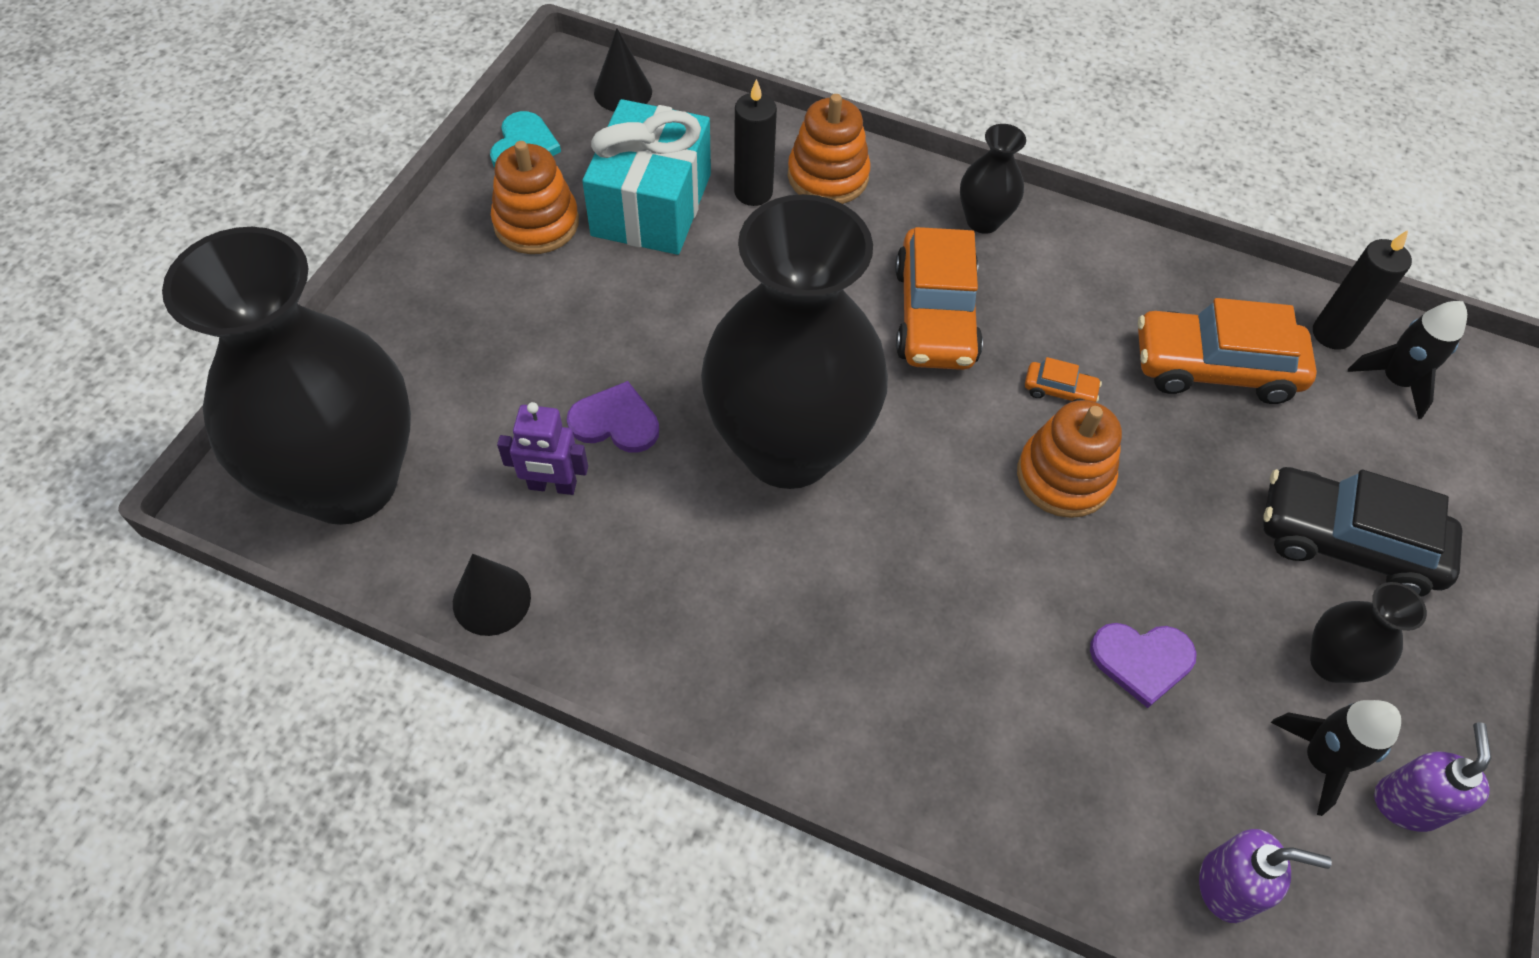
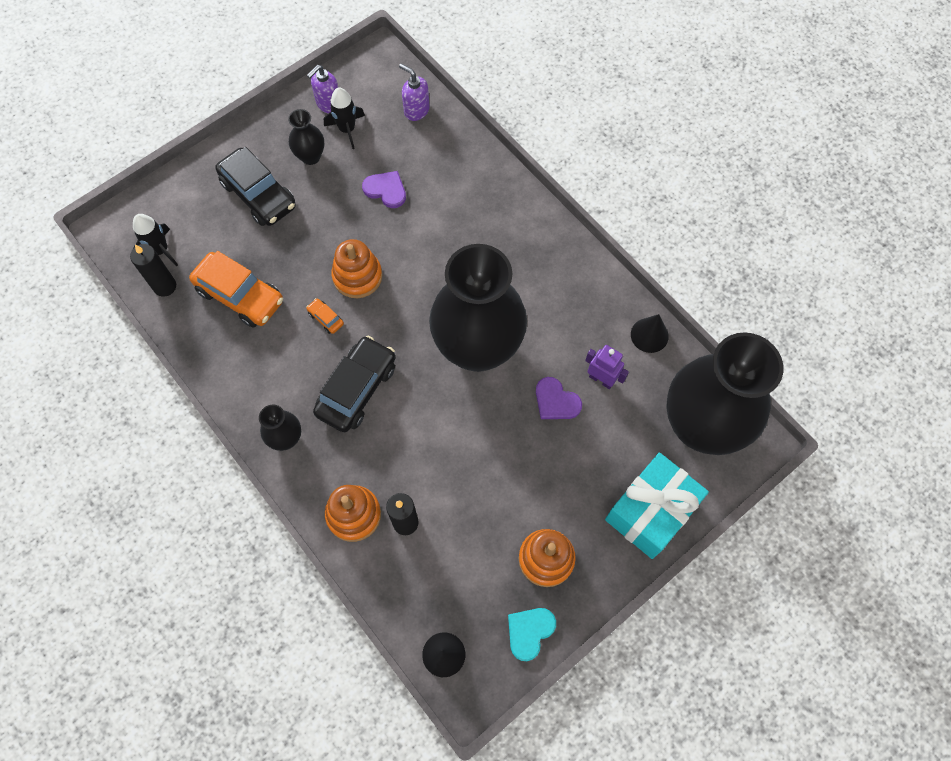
camera: 150 degrees left, 10 degrees up
(652, 205) = (471, 541): turquoise gift -> turquoise gift (651, 511)
(935, 315) = (357, 389): orange car -> black car

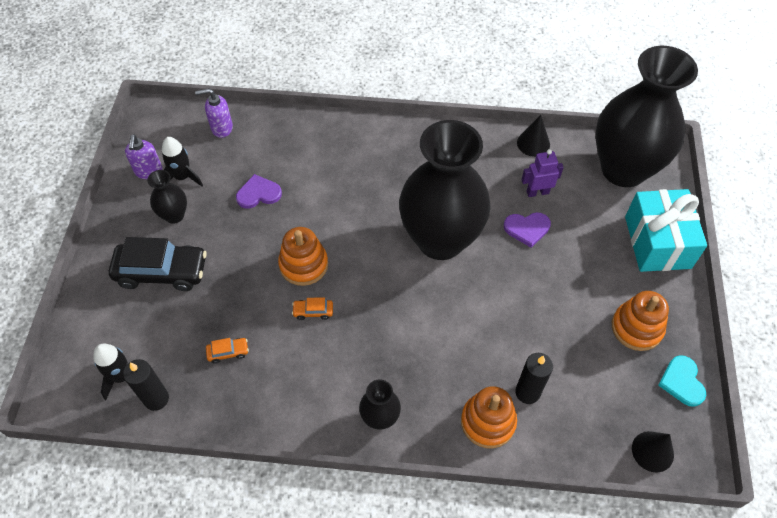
camera: 45 degrees left, 10 degrees down
(240, 295) = (228, 352): orange car -> orange car, size x0.43
(357, 389) = (391, 338): black car -> none

